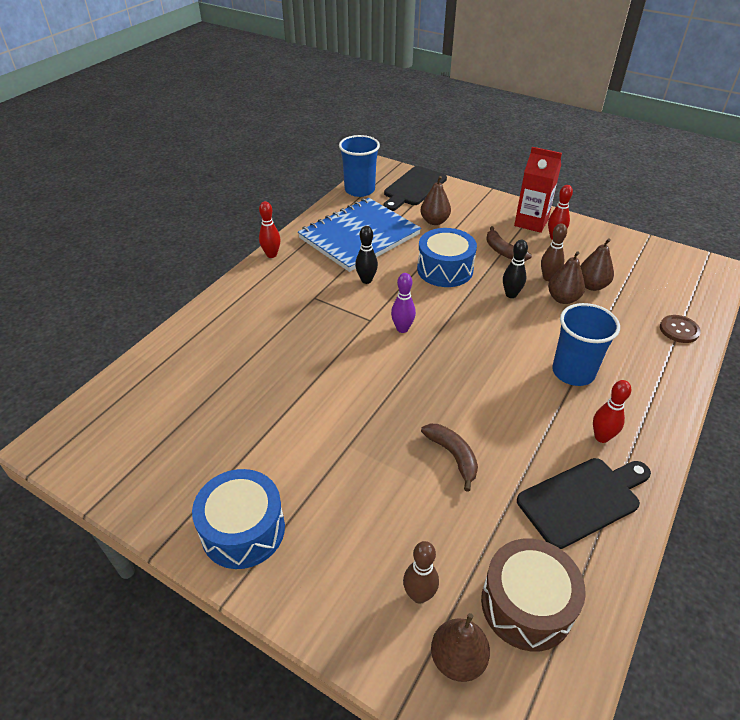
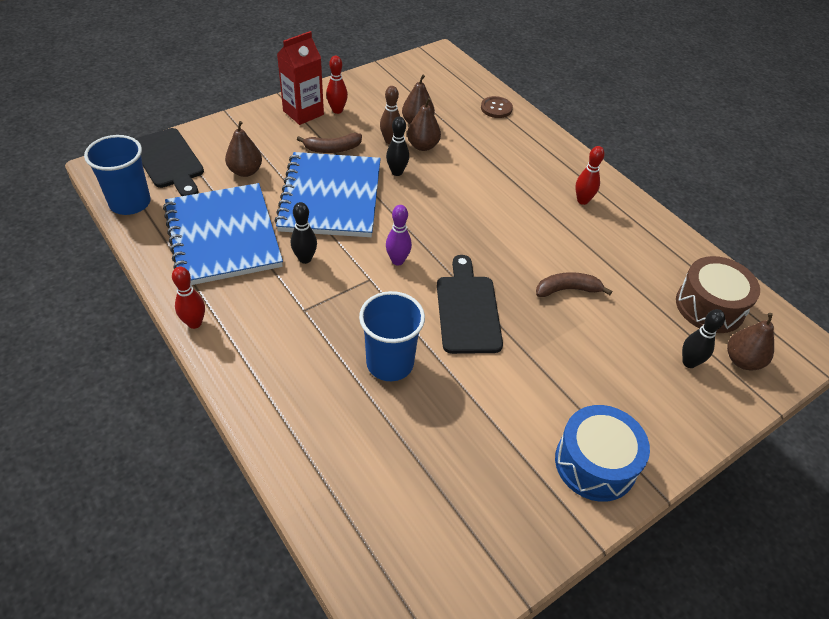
camera: 70 degrees left, 5 degrees up
(419, 595) = (689, 362): brown bowling pin -> black bowling pin
(445, 269) = (330, 197): blue drum -> blue notebook
(573, 372) = (511, 182): blue cup -> blue cup (390, 363)
(583, 500) = (634, 238): black cutting board -> black cutting board (468, 310)

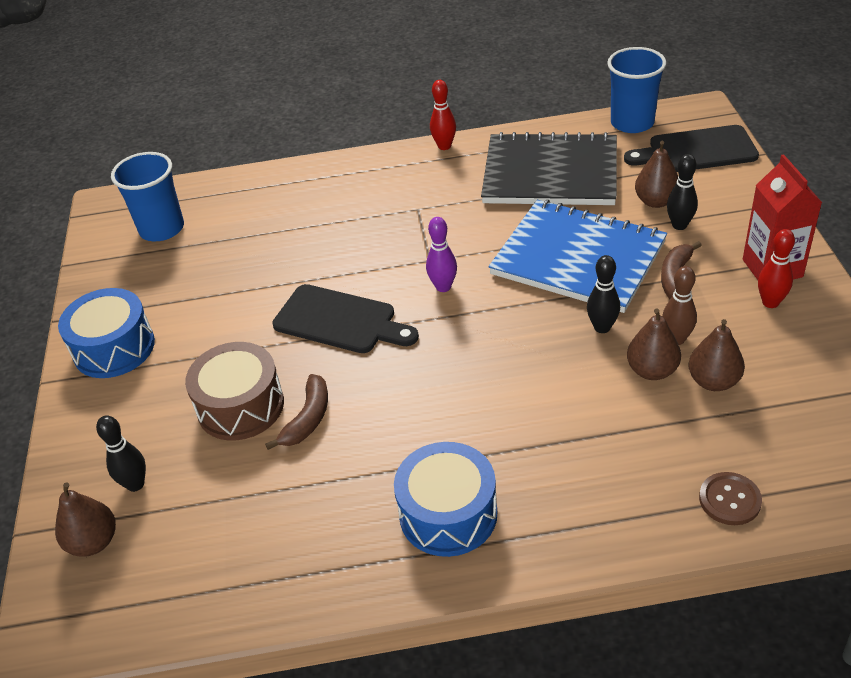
camera: 125 degrees right, 5 degrees down
(222, 236) = (550, 173): blue notebook -> black notebook
(305, 259) = (486, 221): black bowling pin -> black bowling pin (679, 225)
(390, 363) = (317, 248): blue cup -> blue cup (162, 229)
(582, 200) = (448, 514): red bowling pin -> blue drum
(709, 306) = (181, 559): brown drum -> brown drum (240, 406)

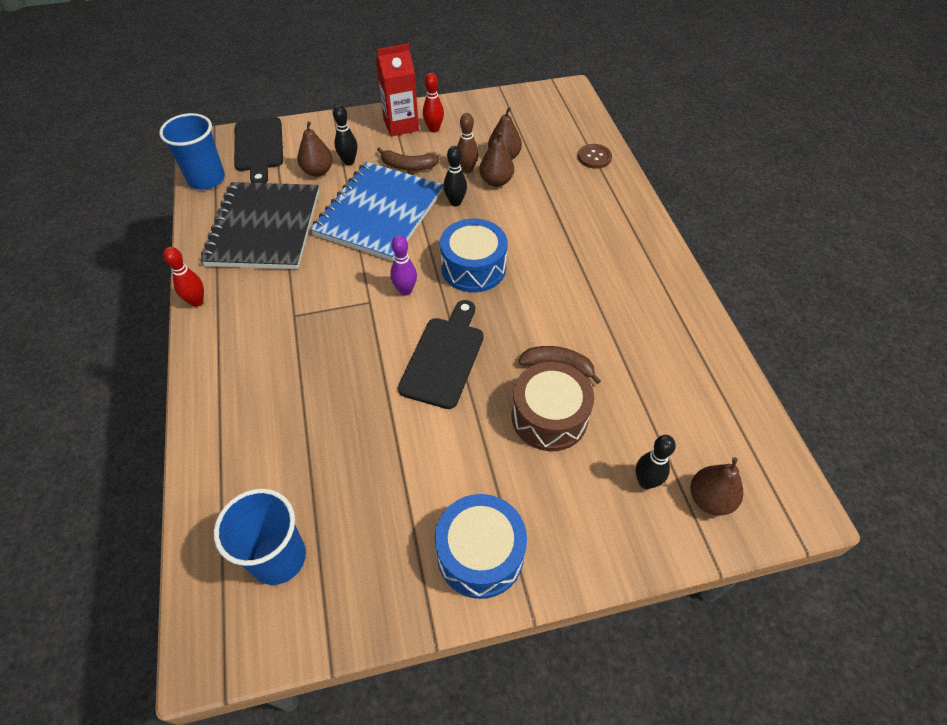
camera: 100 degrees left, 10 degrees up
(448, 514) = (630, 275): blue drum -> blue drum (473, 267)

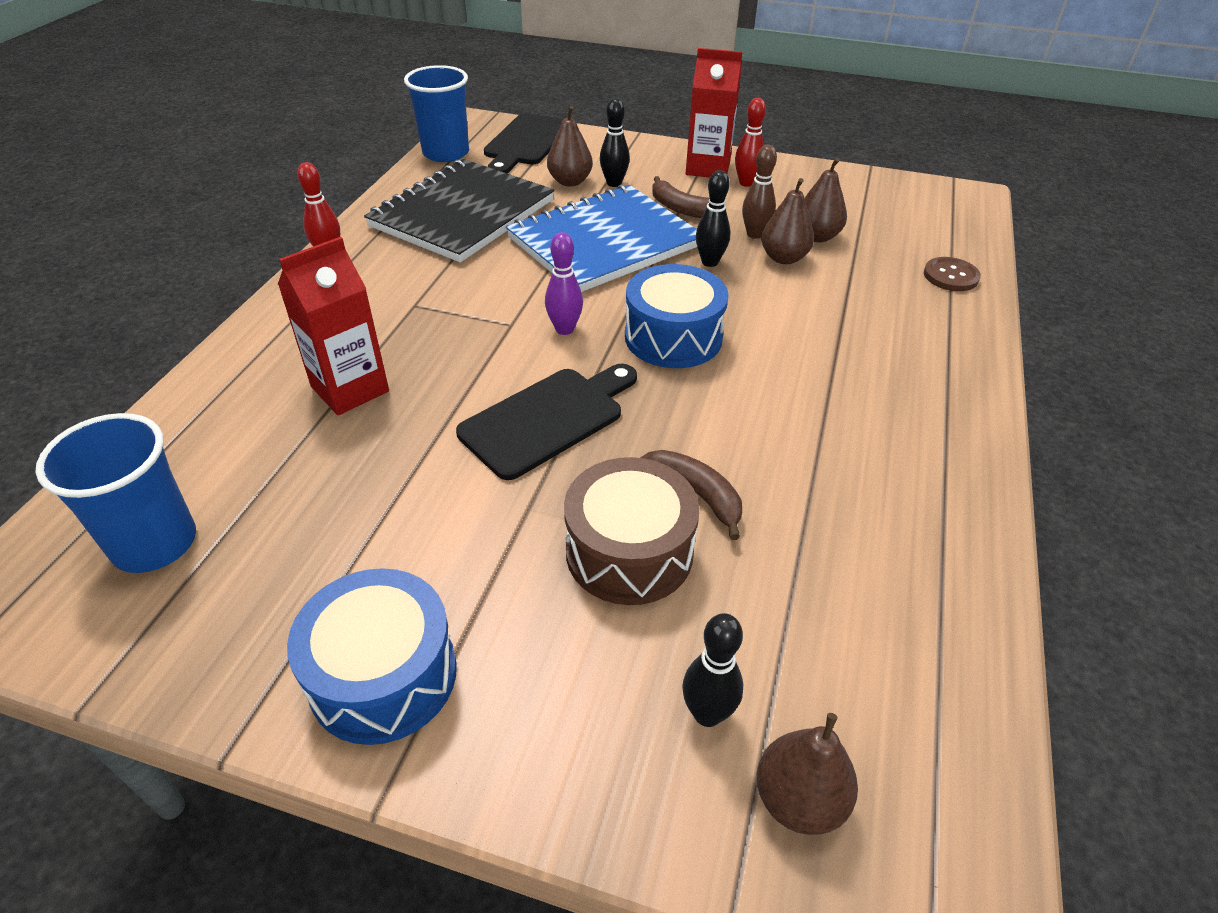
camera: 30 degrees right, 10 degrees down
(306, 396) = (350, 389): none -> red carton

